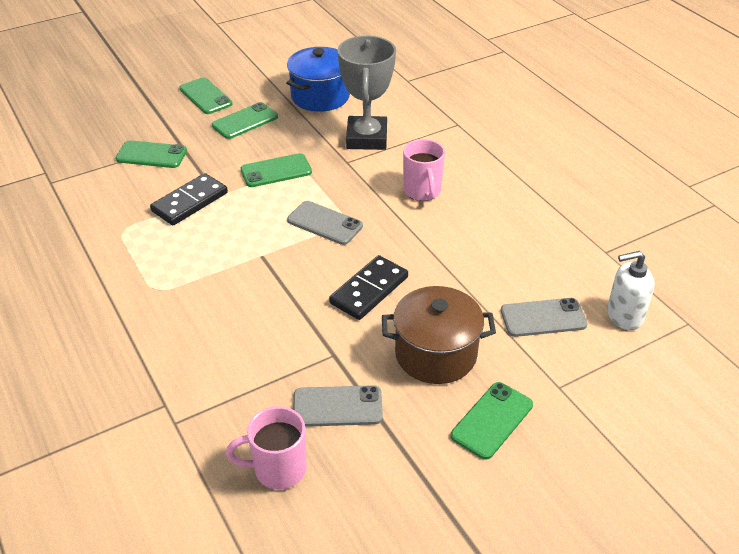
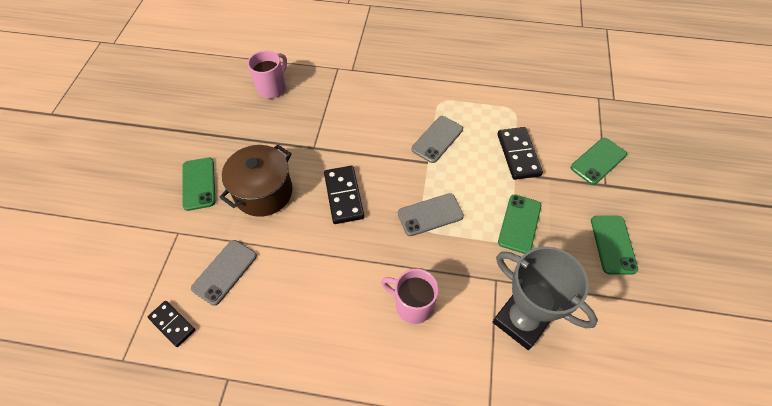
camera: 130 degrees right, 15 degrees up
(205, 96) = (677, 239): green phone -> none
(320, 96) = (624, 332): blue pot -> none
(337, 406) = (280, 128): grey phone -> grey phone (437, 139)
(624, 316) = (172, 324): white soap dispenser -> black domino

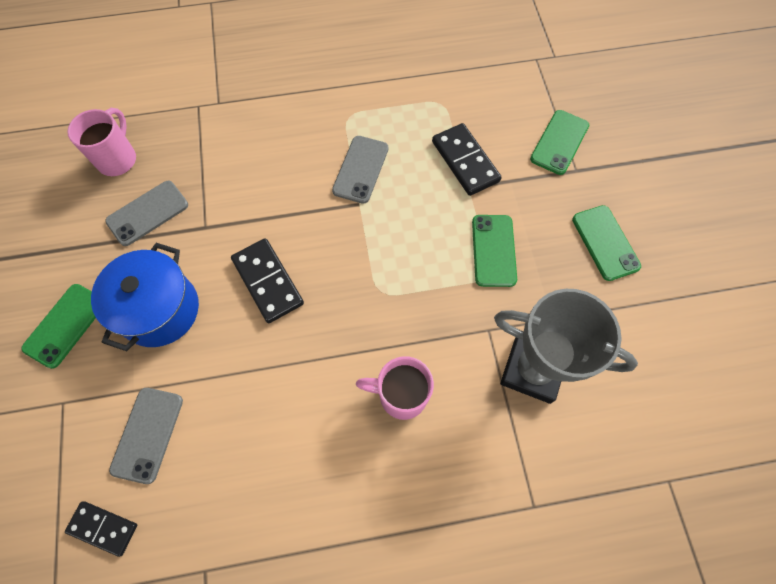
camera: 20 degrees left, 10 degrees up
(199, 184) = (65, 325): green phone -> green phone turned 60 degrees clockwise
(263, 192) = (160, 310): brown pot -> blue pot
(430, 215) = (384, 273): grey phone -> grey phone (148, 213)

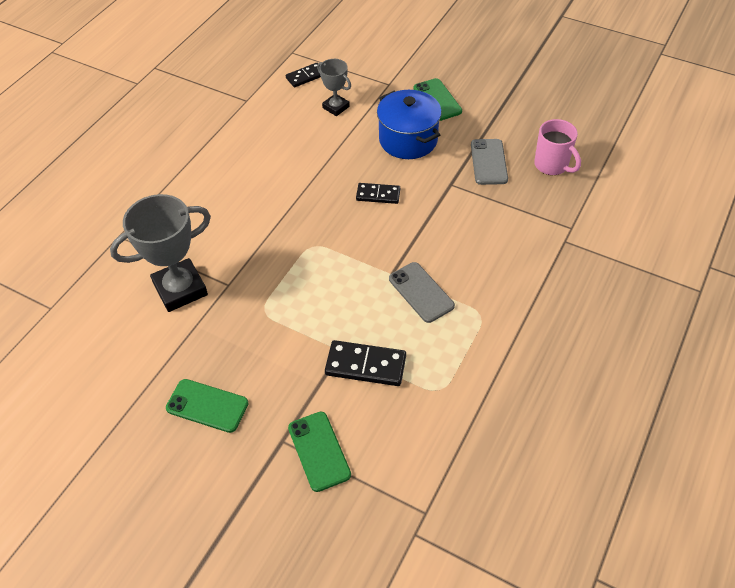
camera: 130 degrees right, 15 degrees down
(148, 434) = (336, 107): grey phone -> grey trophy
(267, 282) = (378, 195): black domino -> black domino, size x0.65
(401, 395) = (239, 216): pink mug -> none
(493, 250) = (276, 328): green phone -> none

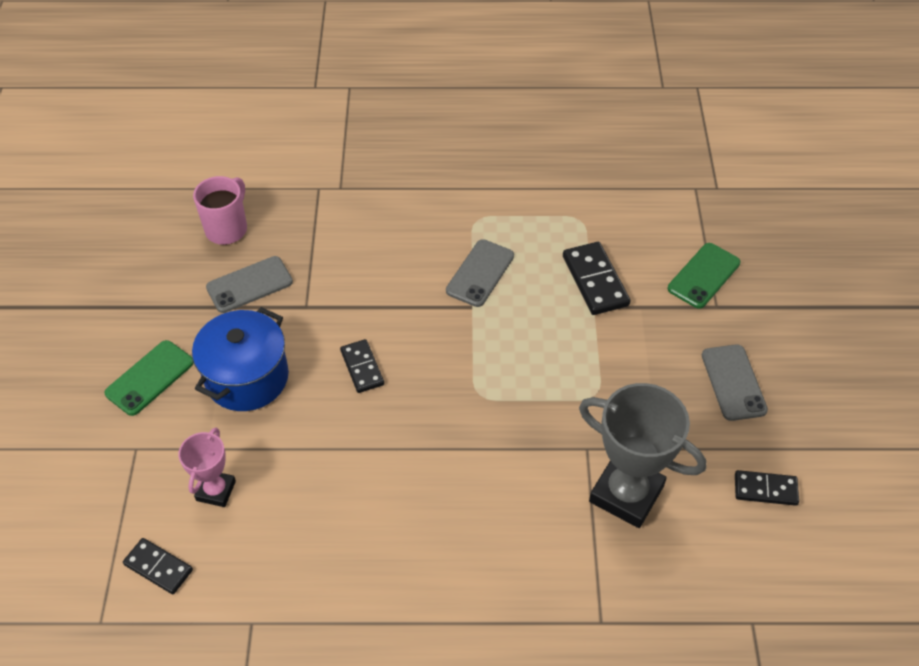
camera: 120 degrees left, 0 degrees up
(116, 371) = (765, 489): none -> black domino
(207, 406) = (733, 382): green phone -> grey phone
(336, 107) = (216, 490): grey trophy -> pink trophy

